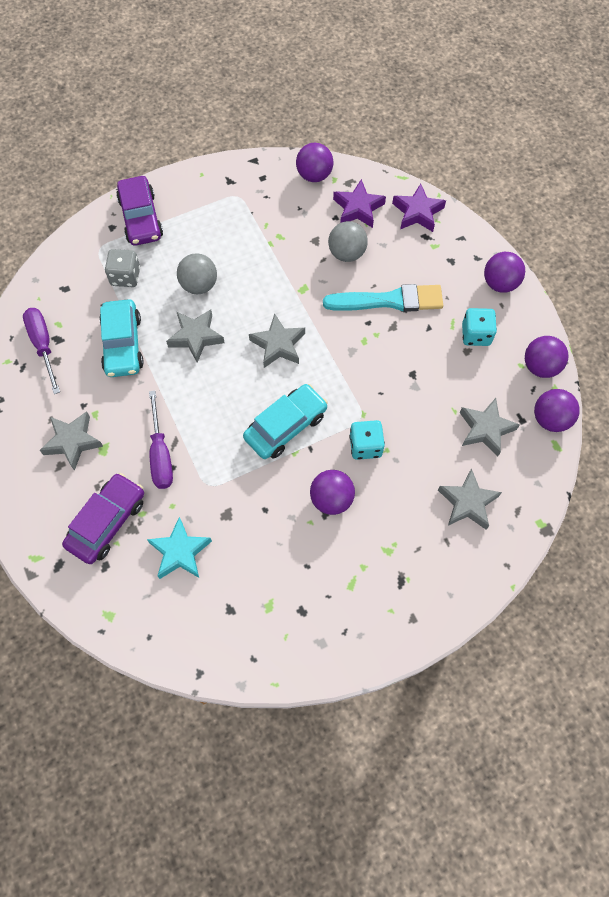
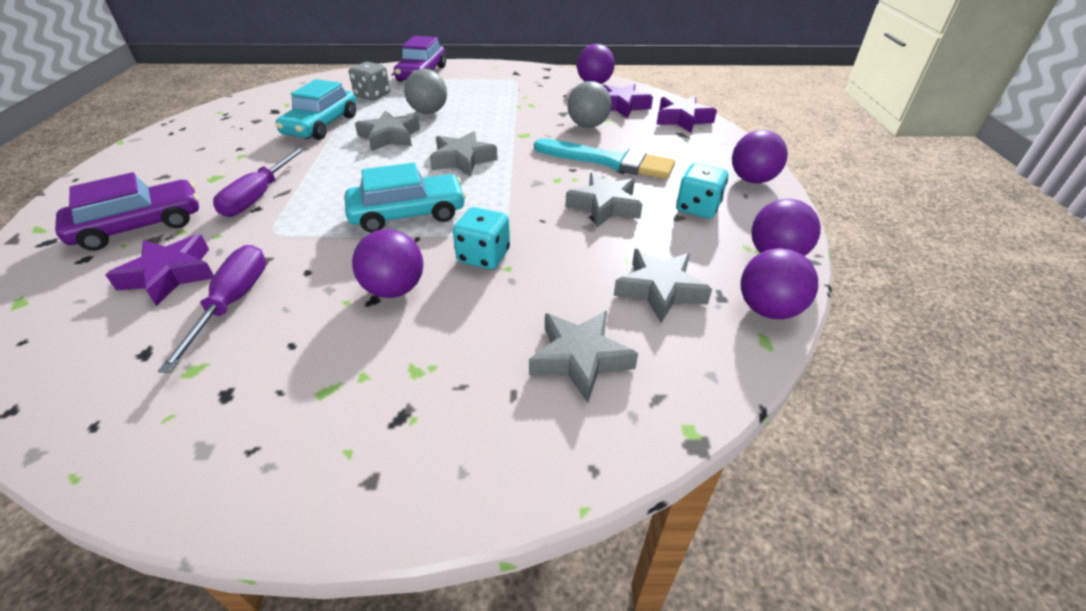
camera: 25 degrees right, 25 degrees down
(43, 346) = (258, 111): purple screwdriver -> purple screwdriver (232, 303)
(73, 442) = (196, 165): grey star -> grey star (604, 206)
(180, 552) = (170, 275): turquoise star -> purple star

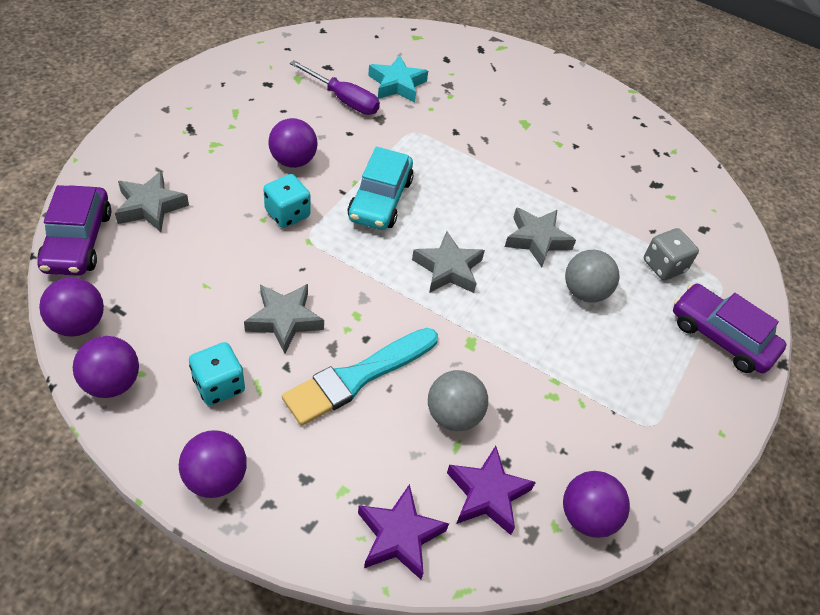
camera: 115 degrees right, 10 degrees up
(140, 226) = (471, 82): purple car -> purple car (78, 241)
(170, 275) = (397, 84): purple star -> turquoise star
(259, 196) = (474, 137): purple screwdriver -> none
(322, 125) = (596, 204): turquoise car -> none
(660, 290) = (159, 281): grey star -> none

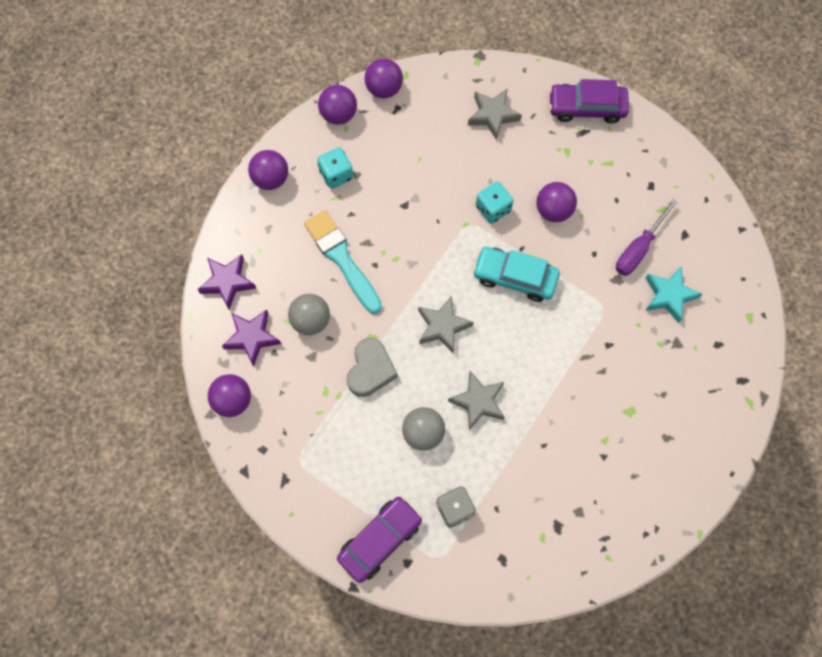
camera: 100 degrees right, 20 degrees up
(78, 241) = (456, 76): purple car -> purple car (586, 107)
(284, 320) = (390, 211): grey star -> none
(514, 344) = (370, 370): none -> grey heart

